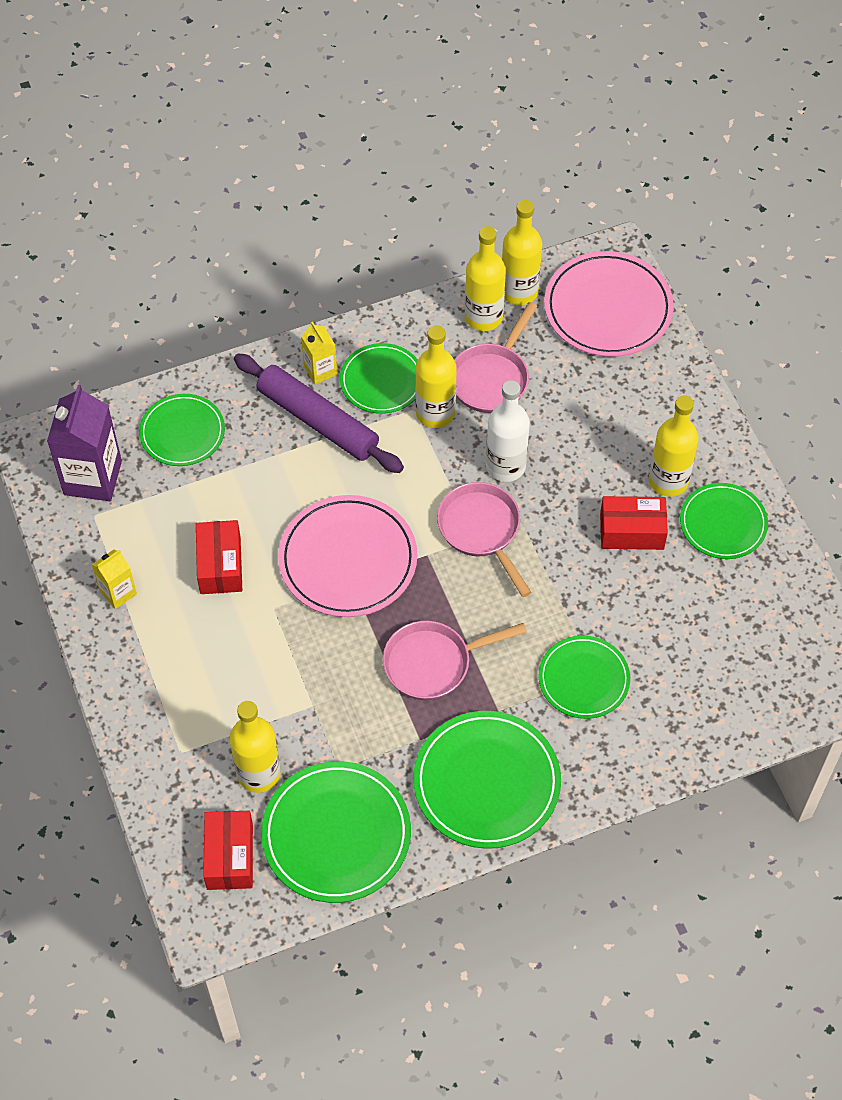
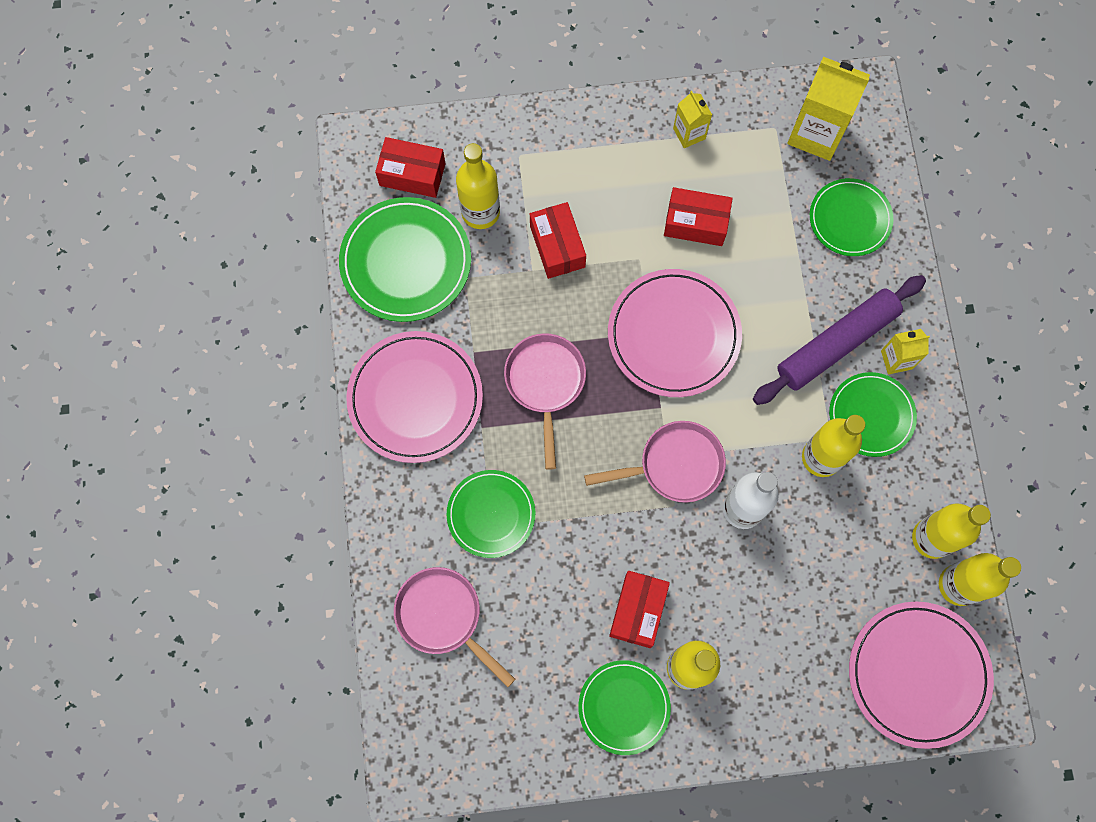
camera: 105 degrees right, 15 degrees up
(93, 478) = (816, 133): purple carton -> yellow carton
(279, 688) = (557, 246): none -> red box
(486, 782) = (415, 398): green plate -> pink plate
(491, 378) = (851, 525): pink pan -> pink pan (443, 616)

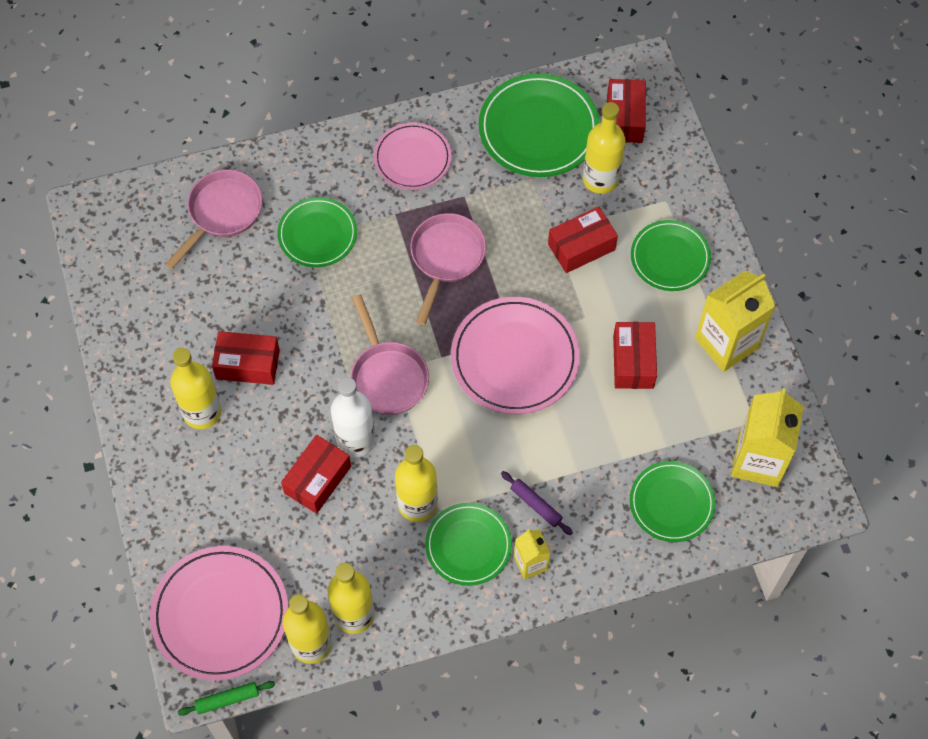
camera: 80 degrees right, 10 degrees down
(415, 398) = (412, 158): pink plate -> pink plate, size x0.64
(545, 383) = (446, 258): pink pan -> pink pan turned 60 degrees counterclockwise
(624, 707) = (161, 365): green plate -> green plate (670, 257)
(689, 133) = (726, 343): yellow carton -> yellow carton, size x1.87
(782, 554) = (318, 480): none -> red box
(836, 343) = (536, 505): purple rolling pin -> purple rolling pin, size x0.44
(1008, 677) = (227, 699): none -> green rolling pin

